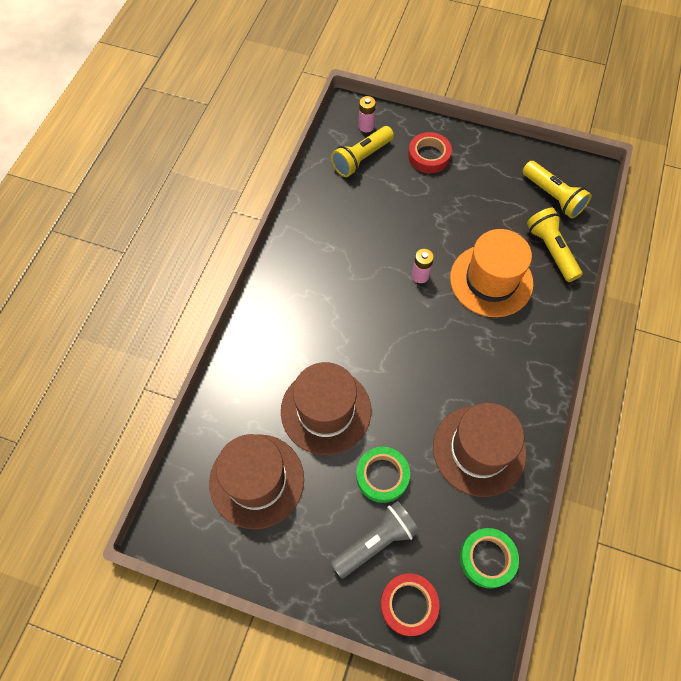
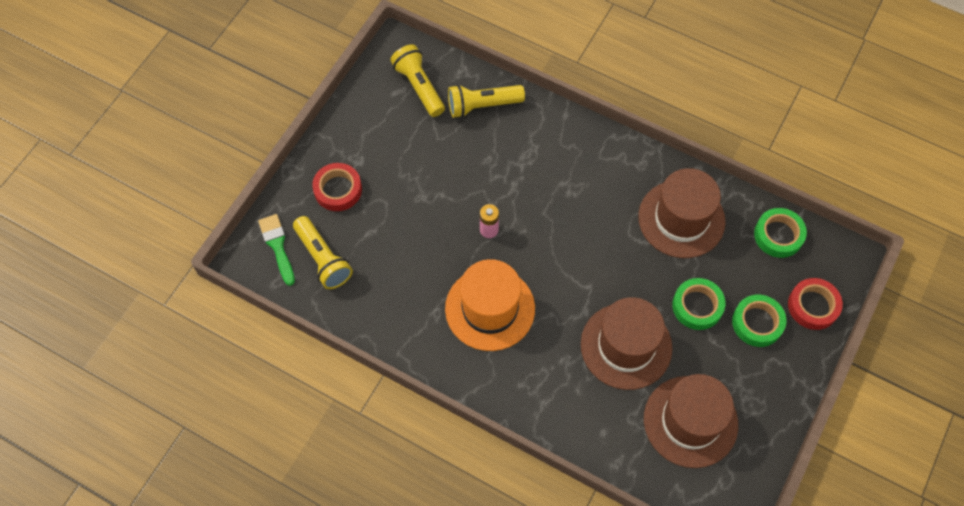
camera: 80 degrees left, 0 degrees up
(366, 126) = (277, 246): pink battery -> green brush
(376, 541) = (757, 323): grey flashlight -> green tape
(491, 280) = (507, 167): orange hat -> orange hat (490, 308)
(553, 196) = (419, 87): yellow flashlight -> yellow flashlight turned 90 degrees counterclockwise

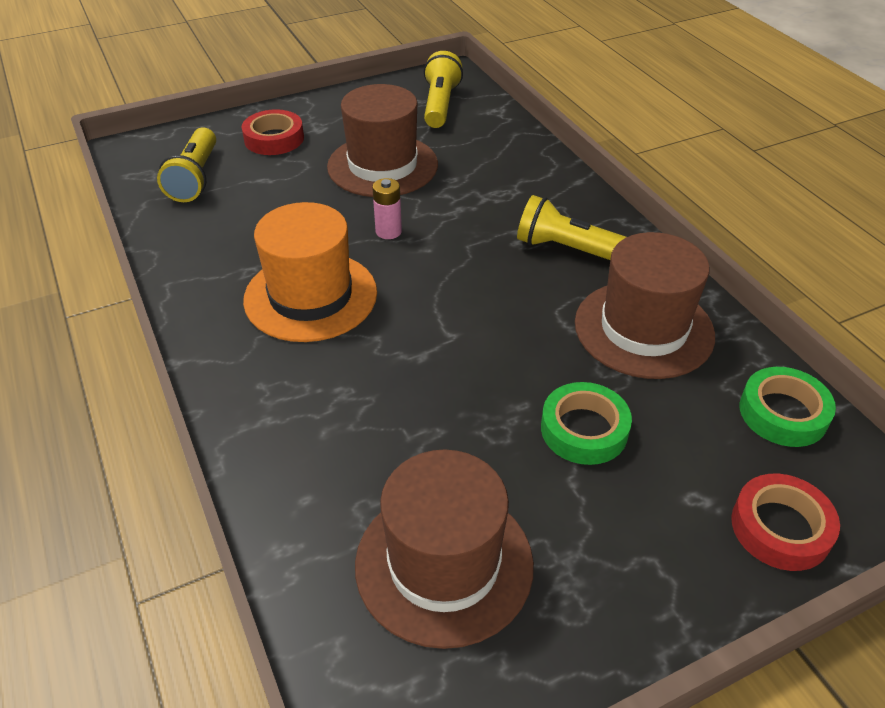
camera: 35 degrees right, 20 degrees down
(277, 246) = (168, 151): green brush -> none
(482, 106) = (491, 140): yellow flashlight -> yellow flashlight (569, 249)
(626, 346) = (438, 419): brown hat -> brown hat (382, 165)
(757, 323) = (664, 498): green tape -> none

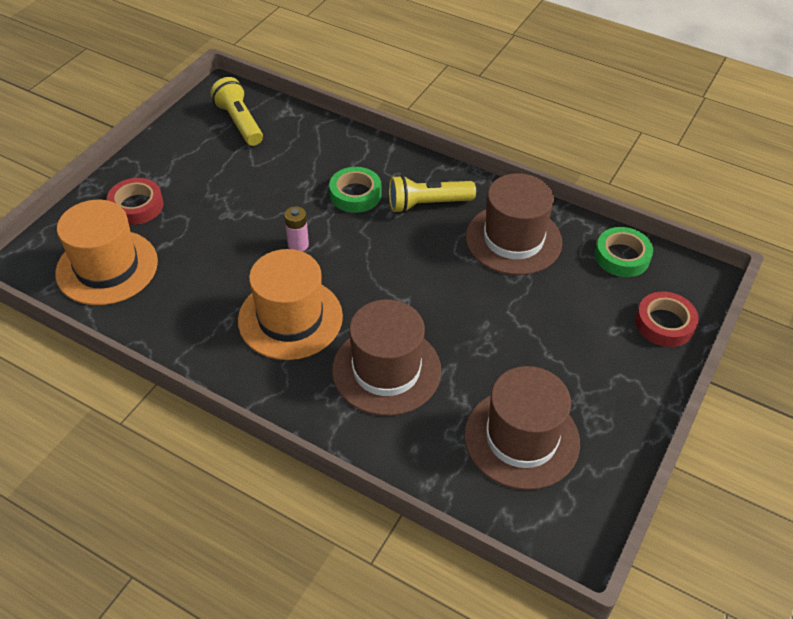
camera: 35 degrees left, 5 degrees up
(195, 178) = (107, 267): yellow flashlight -> orange hat
(382, 165) = (244, 193): brown hat -> brown hat (386, 370)
(584, 429) = (530, 321): green tape -> green tape (355, 194)

